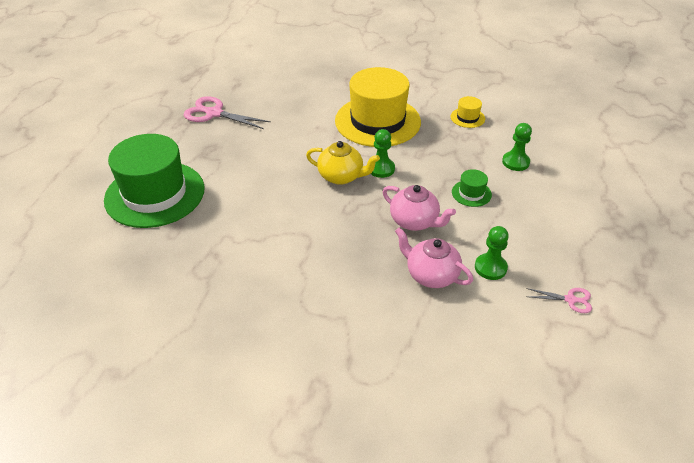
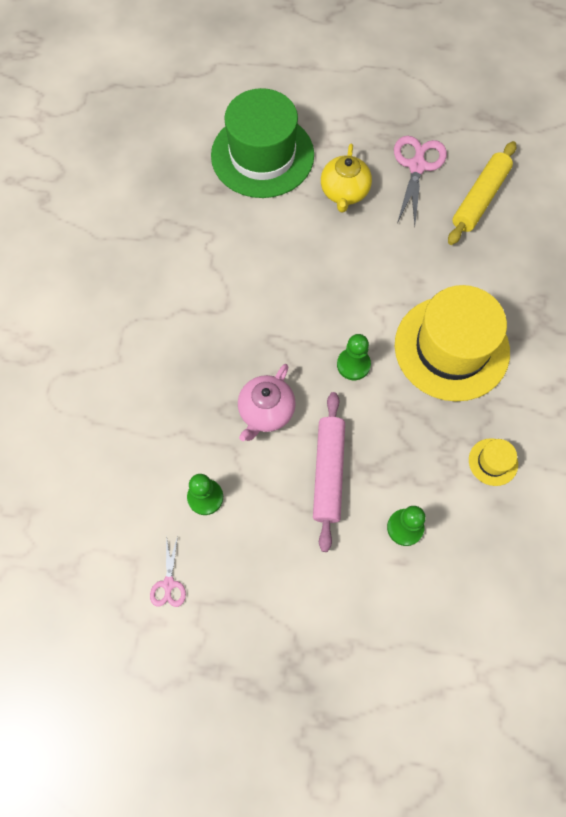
camera: 80 degrees right, 25 degrees up
(257, 91) = (479, 199): none -> yellow rolling pin
(341, 176) = (329, 324): yellow teapot -> yellow teapot (344, 192)
(431, 275) = (186, 436): pink teapot -> none
(471, 193) = (328, 472): green hat -> pink rolling pin

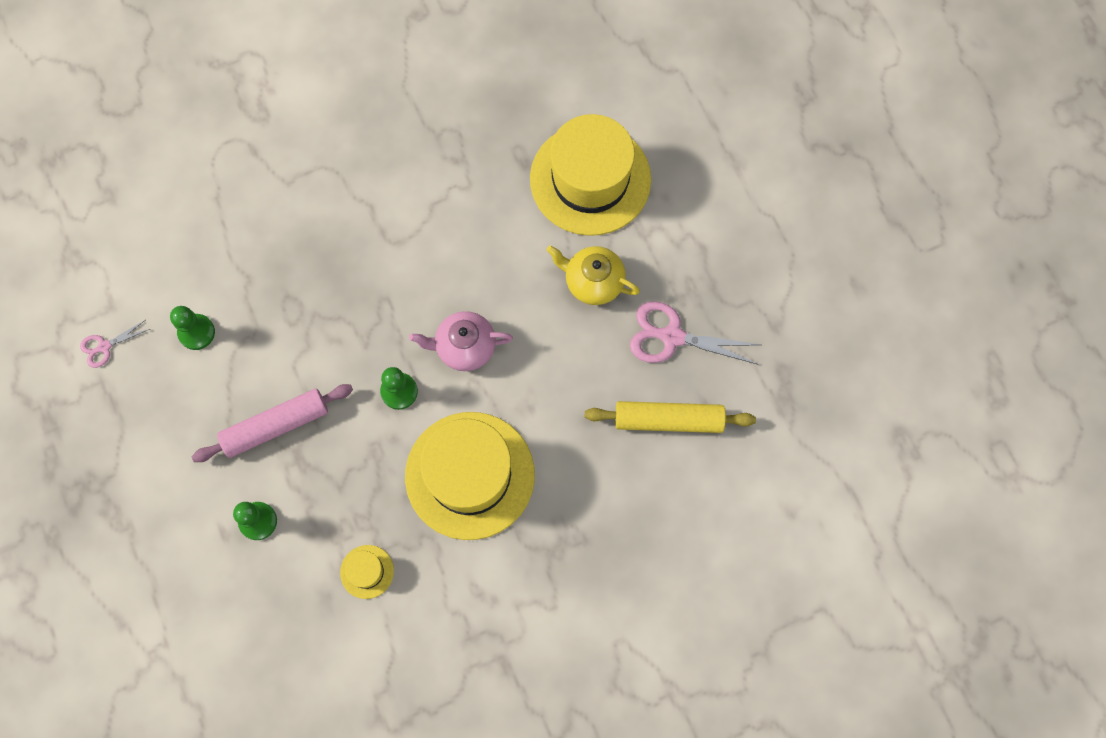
camera: 60 degrees right, 5 degrees up
(262, 155) = (590, 179): green hat -> yellow hat
(266, 412) = (306, 338): pink teapot -> pink teapot (464, 347)
(344, 192) = (593, 281): yellow teapot -> yellow teapot turned 45 degrees clockwise
(417, 166) = (671, 336): pink scissors -> pink scissors turned 150 degrees counterclockwise

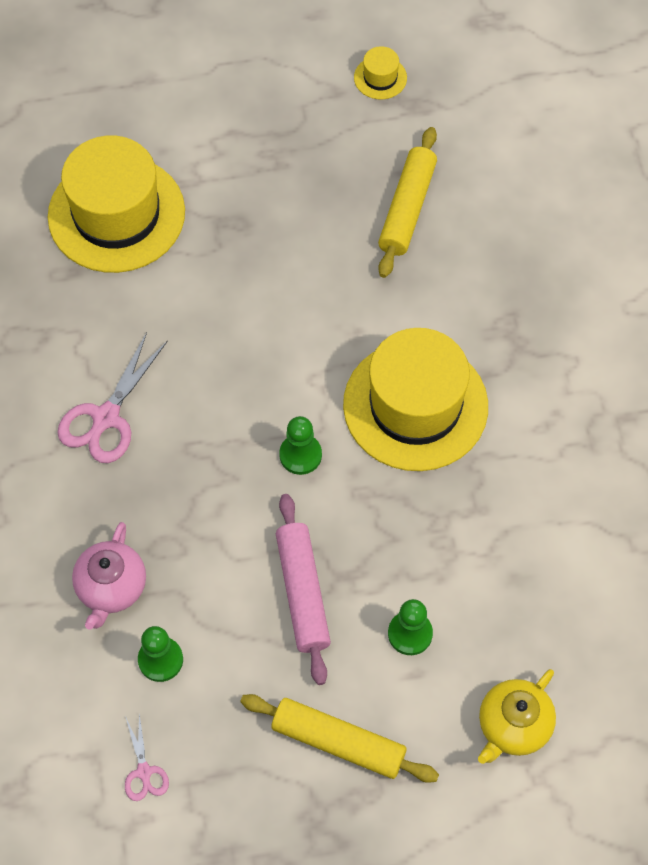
camera: 75 degrees left, 10 degrees down
(155, 487) = (338, 742): none -> yellow rolling pin
(367, 571) = (496, 530): yellow hat -> yellow hat (380, 78)
(464, 347) = (269, 378): pink teapot -> pink teapot (111, 588)
(593, 281) = (234, 239): yellow teapot -> yellow teapot (513, 726)
(671, 336) = (319, 184): pink scissors -> pink scissors (105, 418)

